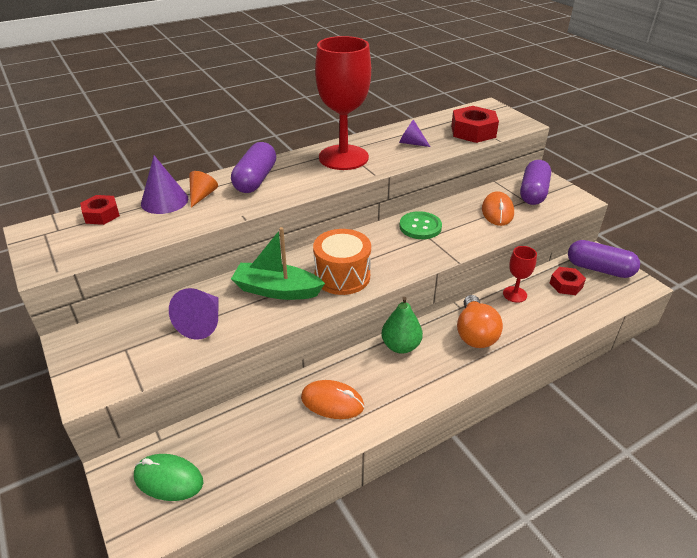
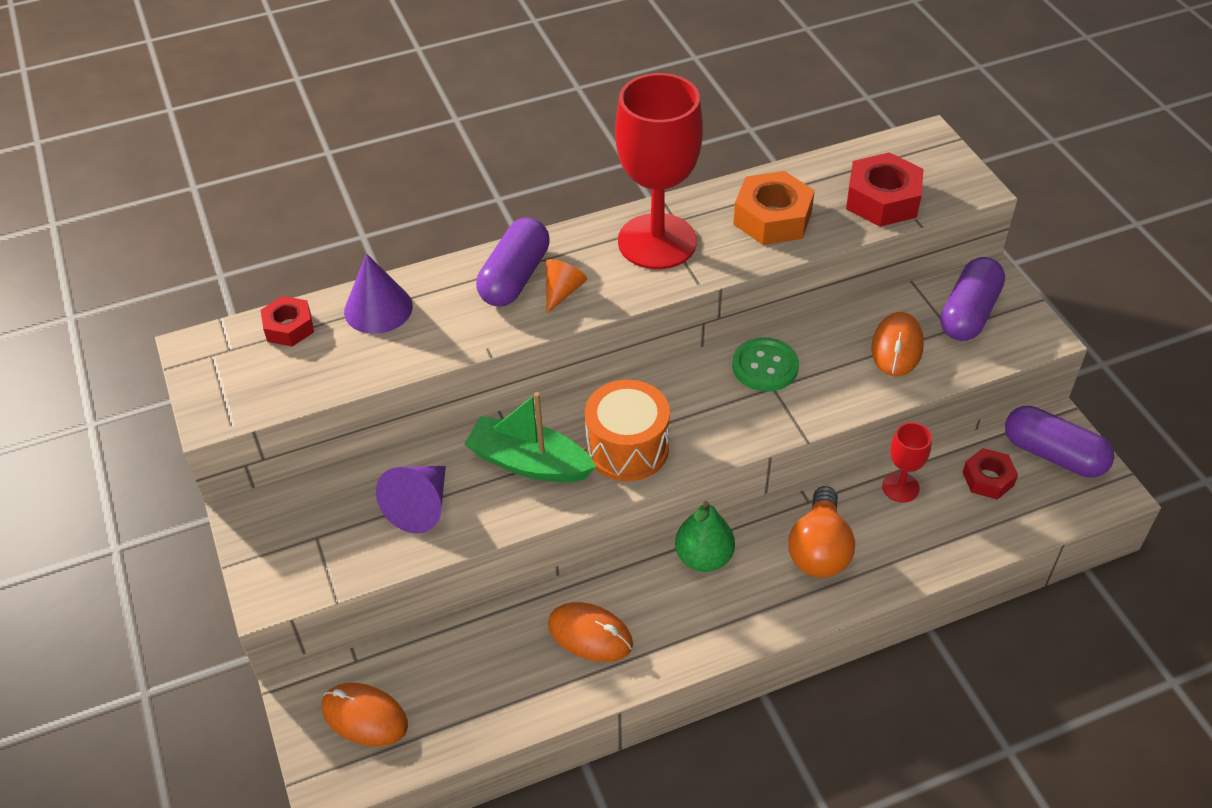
camera: 10 degrees right, 10 degrees up
(168, 479) = (364, 716): green mouse -> orange mouse
(202, 195) = (433, 303): orange cone -> orange cone (562, 291)
(411, 143) = (772, 218): purple cone -> orange nut

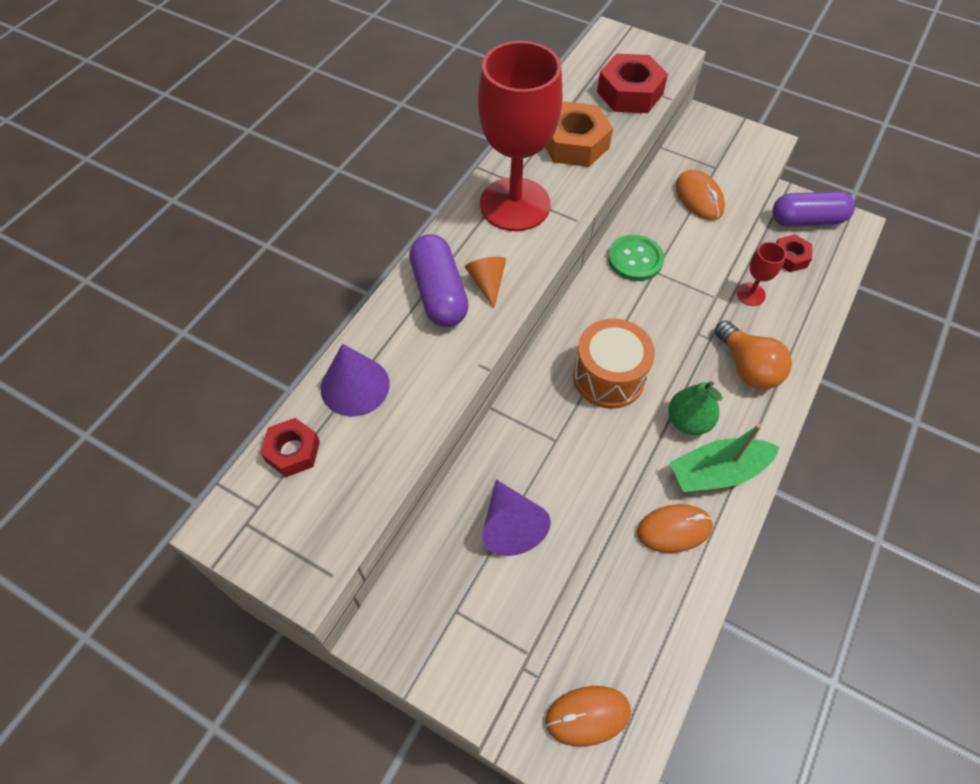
camera: 40 degrees left, 10 degrees up
(529, 463) = (554, 434): green boat -> green boat (717, 472)
(968, 313) = (715, 150): purple capsule -> none

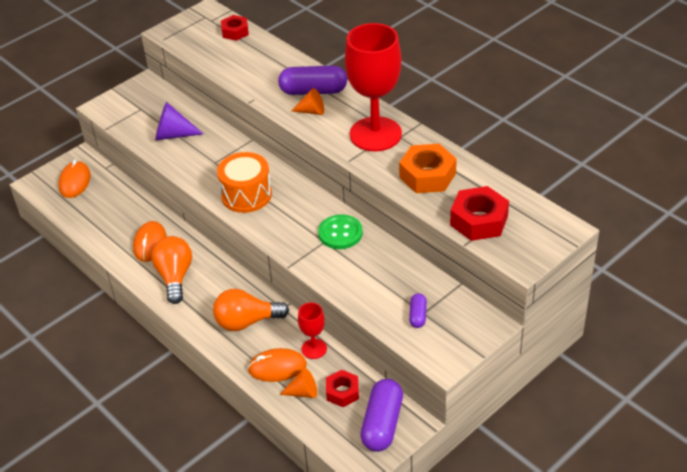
camera: 110 degrees right, 15 degrees down
(355, 386) = (263, 54): purple cone -> none
(688, 421) = (219, 273): green pear -> none
(699, 198) = (390, 289): orange mouse -> orange mouse (277, 367)
(717, 472) = (175, 277): green boat -> orange light bulb
(722, 170) = (418, 315): none -> purple capsule
(809, 289) = (303, 392): none -> orange cone

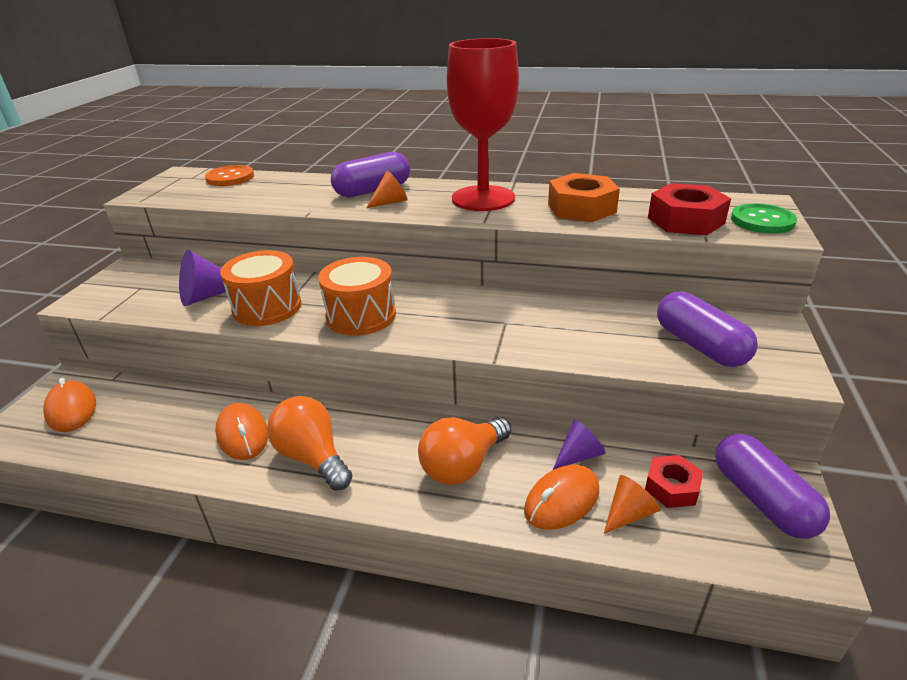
camera: 35 degrees left, 10 degrees down
(199, 162) = (267, 307): none -> orange drum
(235, 32) = (230, 178): red nut -> orange button
(314, 349) = (579, 455): red goblet -> purple cone
(340, 233) = (513, 309): green button -> green button (762, 221)
(418, 315) = (700, 345): purple capsule -> purple capsule, size x1.96

